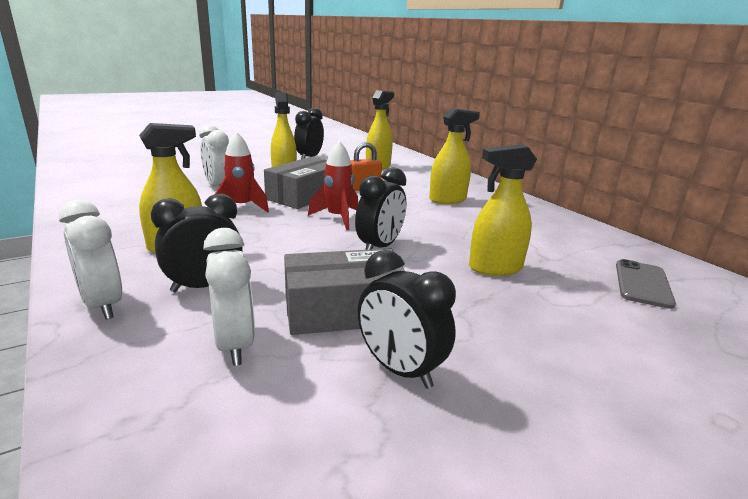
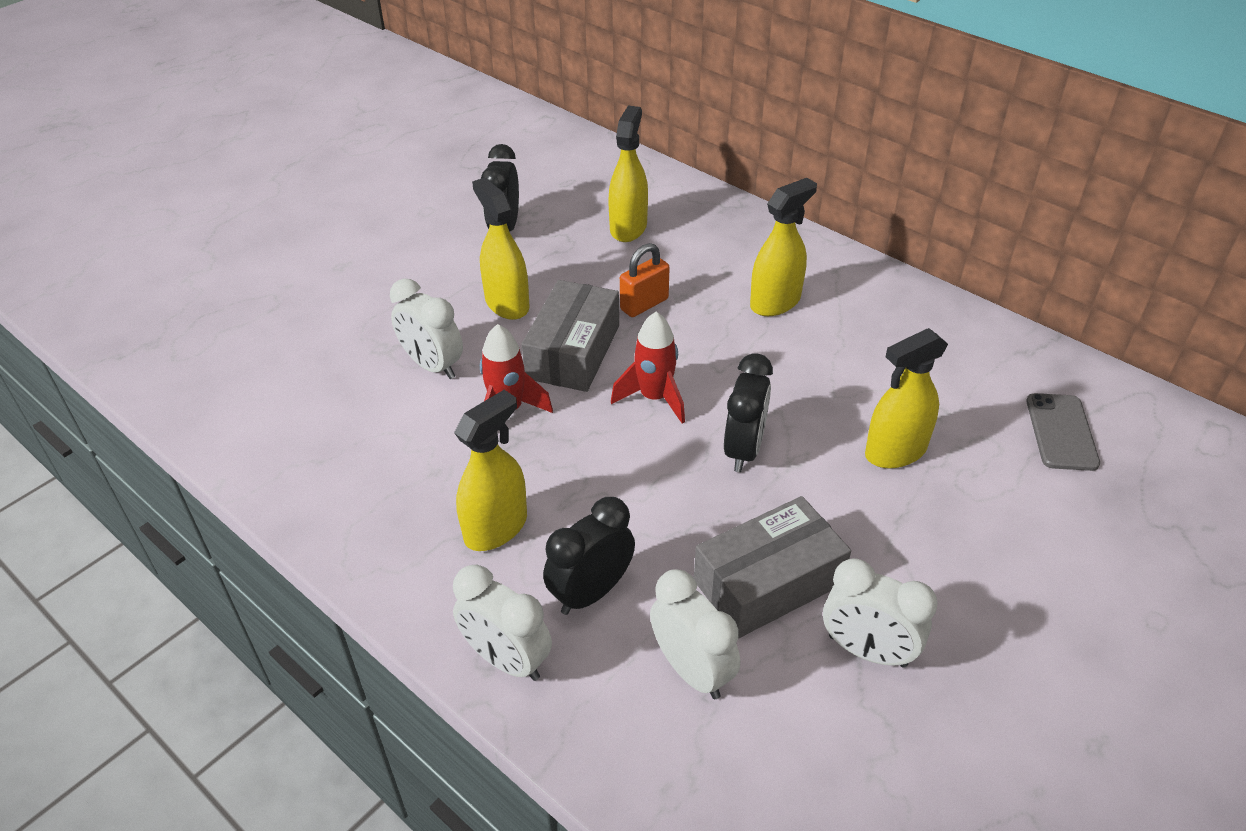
camera: 15 degrees left, 20 degrees up
(399, 370) = (867, 651): black clock -> white clock

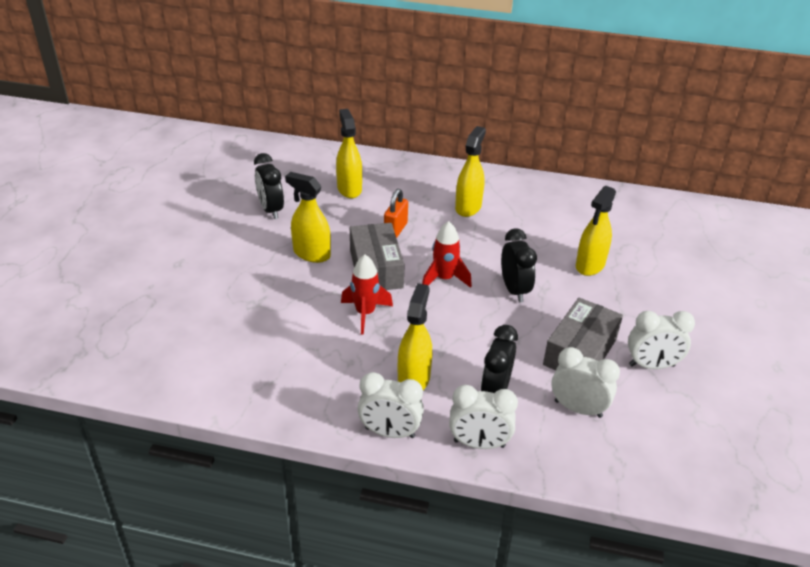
camera: 30 degrees left, 5 degrees down
(432, 366) = (295, 304): white clock -> white clock (390, 432)
(1061, 432) = (658, 230): grey phone -> none

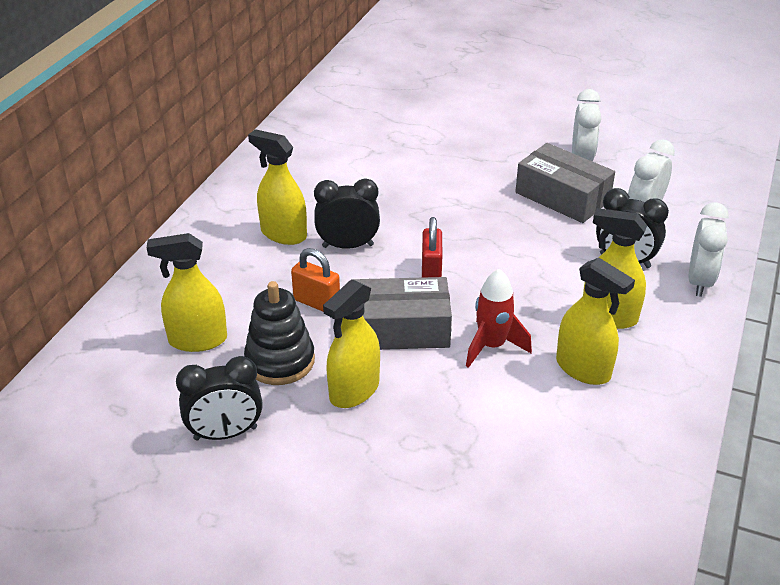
camera: 80 degrees left, 0 degrees up
(335, 221) = (280, 361): none -> black stacking toy
(390, 432) = (693, 343): white clock -> none
(444, 279) = (431, 272): red rocket -> red padlock
(514, 290) = (458, 223): black clock -> black clock (348, 246)
(590, 265) = (422, 165): yellow spray bottle -> yellow spray bottle (583, 369)

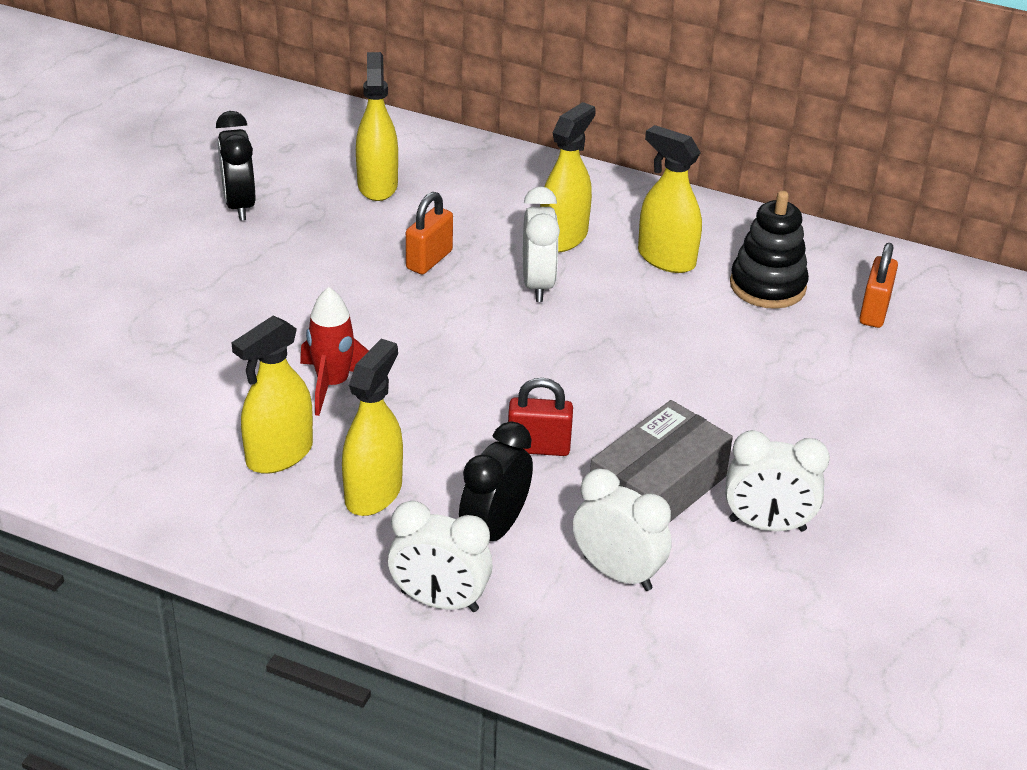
camera: 90 degrees right, 0 degrees up
(280, 361) = (336, 235): black stacking toy -> black stacking toy (767, 286)
(348, 246) = (538, 284): black clock -> white clock
(354, 390) = (280, 282): yellow spray bottle -> yellow spray bottle (666, 259)
(367, 112) = (874, 311): none -> orange padlock
(400, 329) = (375, 317): grey box -> none
(431, 272) = (479, 347): red padlock -> red padlock (538, 447)

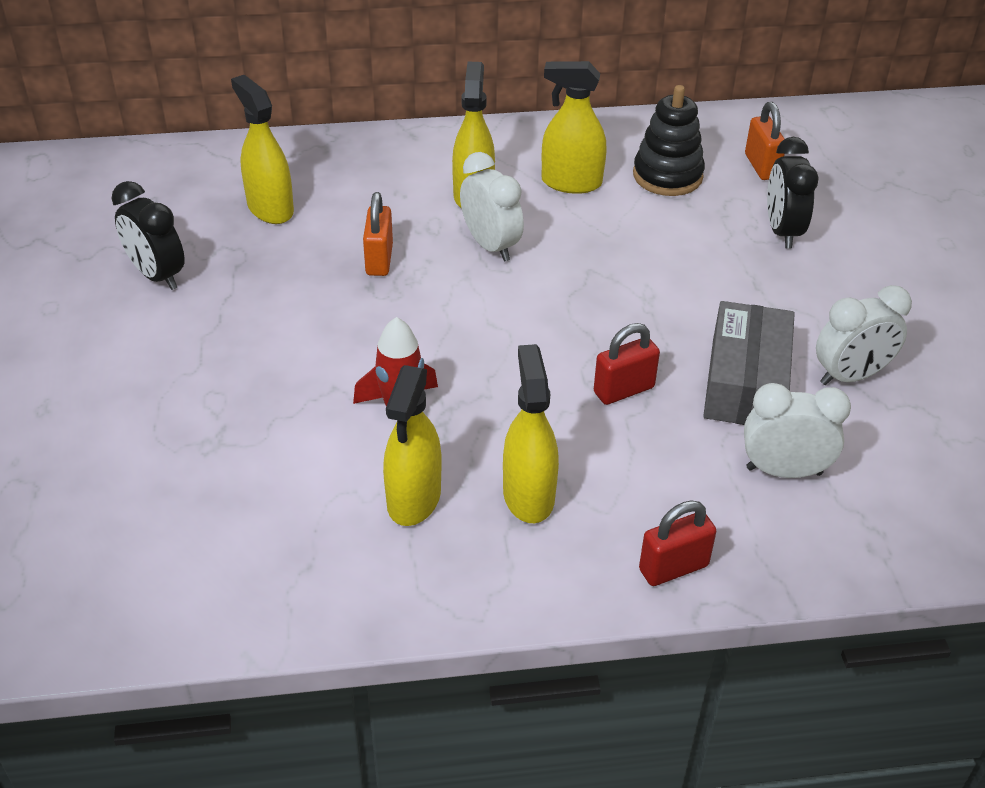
camera: 30 degrees left, 5 degrees up
(439, 601) = (673, 567): white clock -> red padlock
(494, 529) = (656, 480): black clock -> black clock (782, 231)

